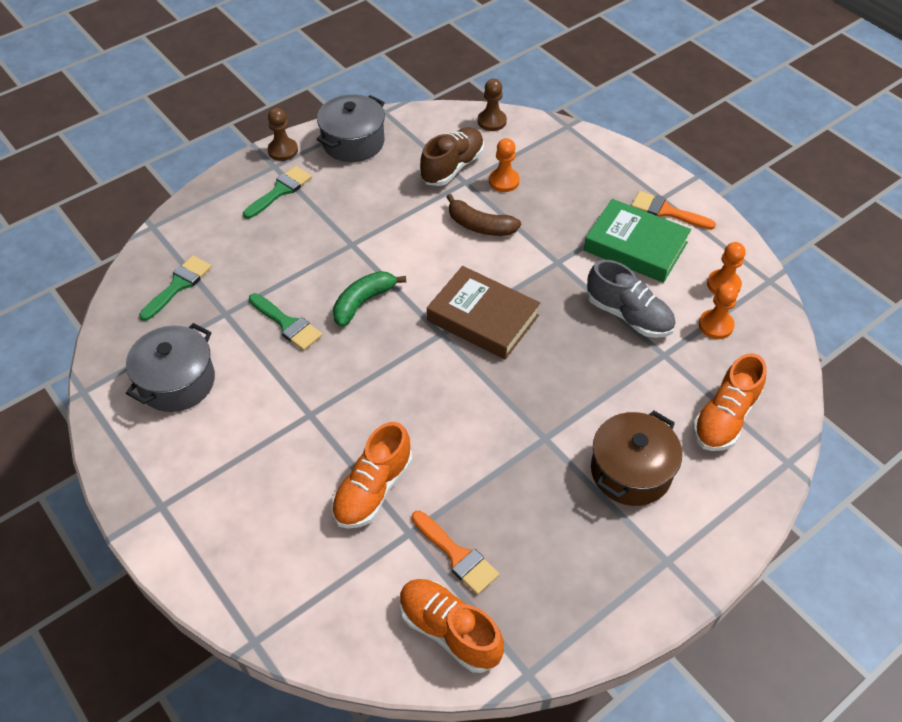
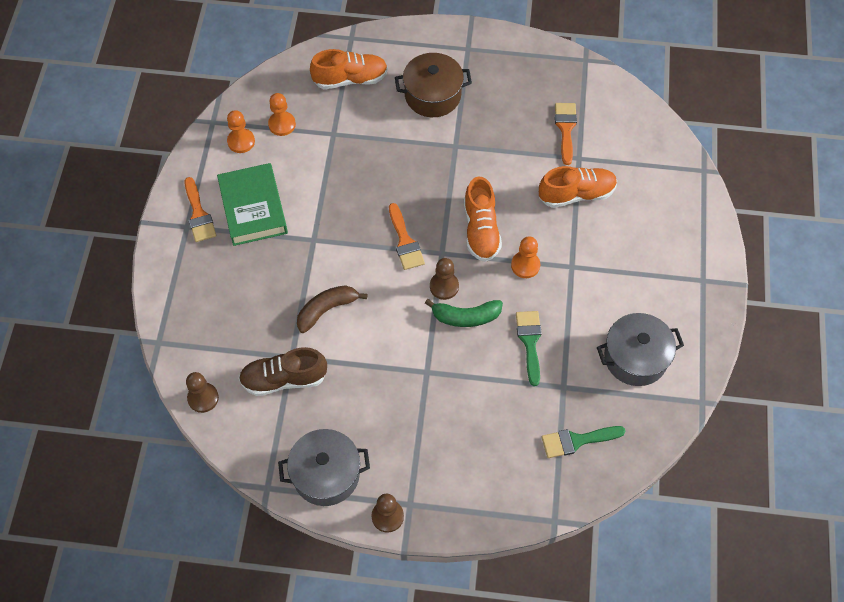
camera: 135 degrees left, 10 degrees up
(280, 191) = (429, 471): green brush -> none
(408, 310) = (444, 286): none -> brown pawn
(449, 630) = (603, 102): orange shoe -> orange shoe (481, 230)
(480, 226) = (327, 310): brown banana -> brown banana turned 105 degrees counterclockwise
(483, 318) = (405, 241): brown book -> orange brush
(504, 181) = (265, 333): orange pawn -> orange pawn (525, 265)
(628, 315) = (320, 170): grey shoe -> none

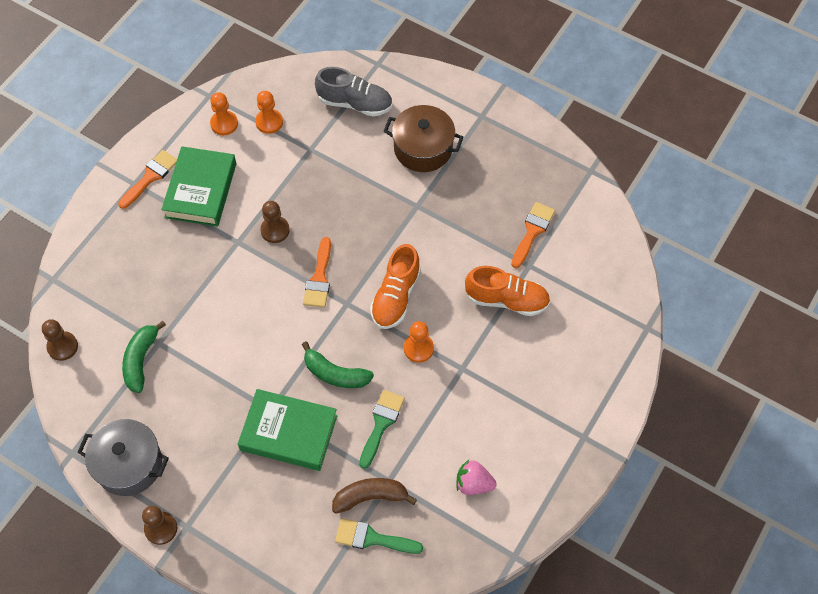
camera: 25 degrees right, 0 degrees up
(199, 214) = (150, 177): orange brush -> orange brush turned 150 degrees counterclockwise
(284, 379) = (141, 360): brown shoe -> green banana
(327, 310) = (213, 312): brown banana -> brown banana (370, 497)
(350, 79) = (355, 103): orange shoe -> grey shoe
(444, 286) = (331, 336): brown pawn -> brown pawn (275, 230)
(454, 384) = (289, 432): none -> green book
(635, 357) = (473, 483): grey pot -> pink strawberry

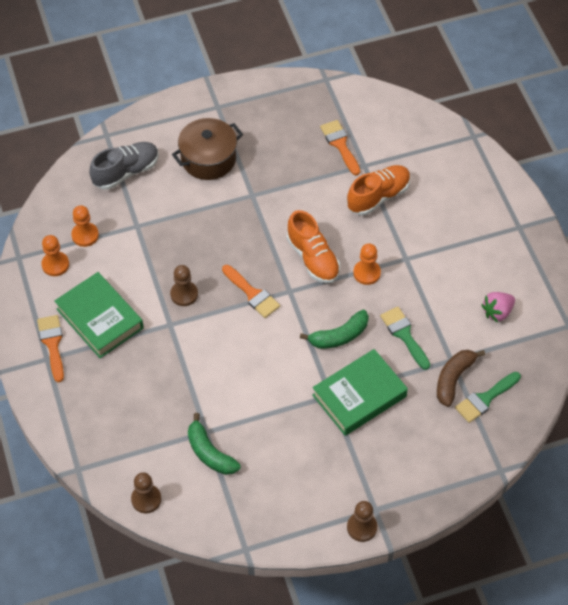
camera: 50 degrees left, 5 degrees down
(129, 464) = (290, 516): grey pot -> none

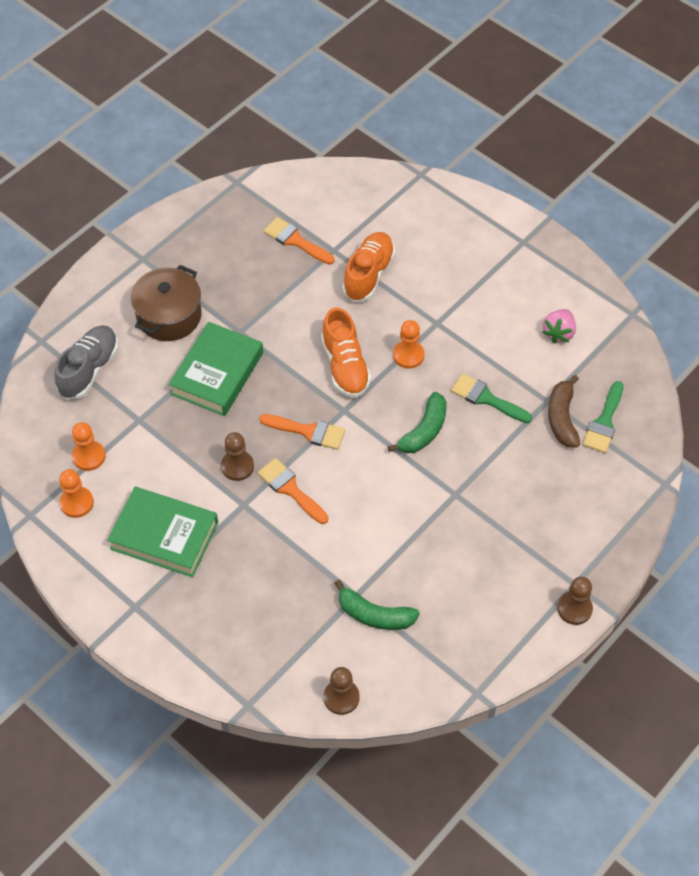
camera: 30 degrees left, 0 degrees up
(52, 344) = (130, 588): orange brush -> orange brush (290, 489)
(313, 258) = (345, 366): orange shoe -> orange shoe turned 45 degrees clockwise
(359, 396) = (483, 480): green book -> green book (217, 373)

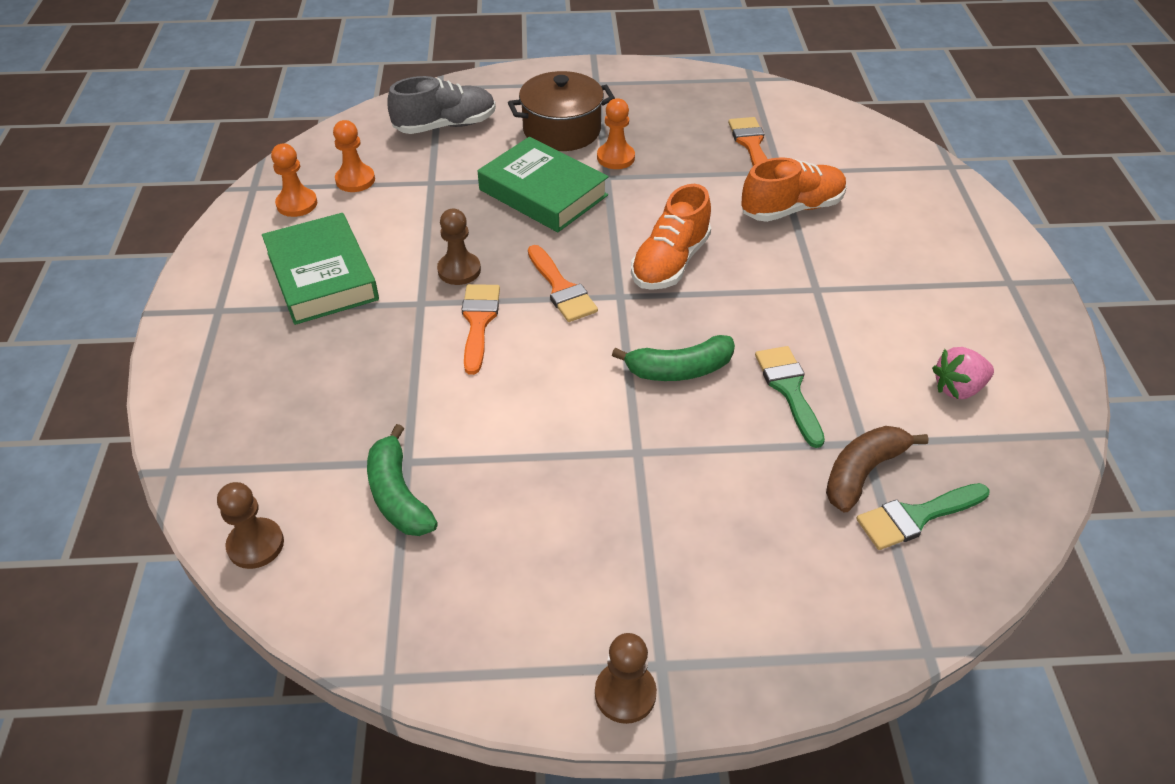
camera: 45 degrees right, 10 degrees down
(217, 373) = (543, 192): green book -> green book turned 60 degrees clockwise
(408, 355) = (748, 295): orange pawn -> orange pawn (615, 158)

